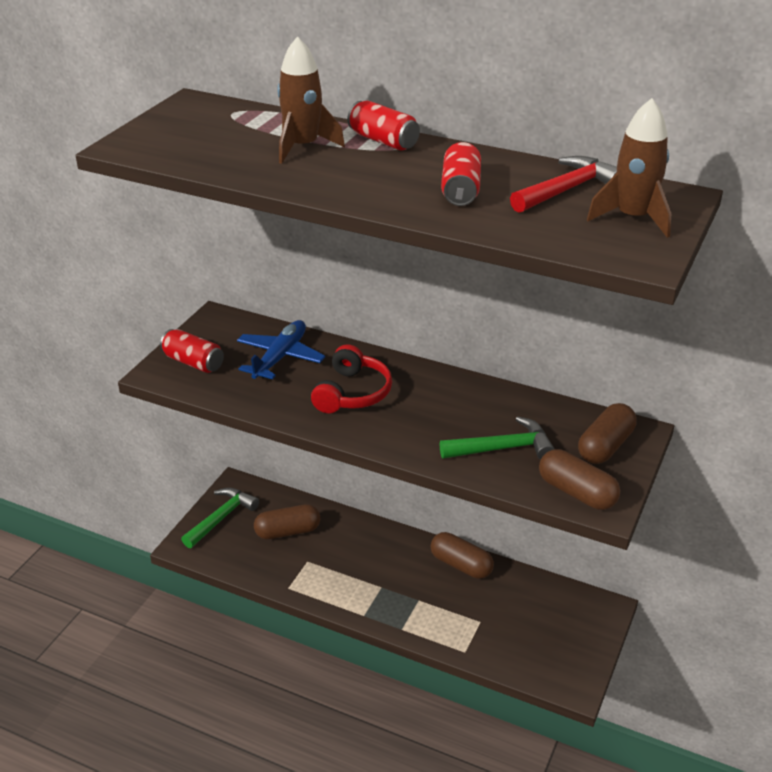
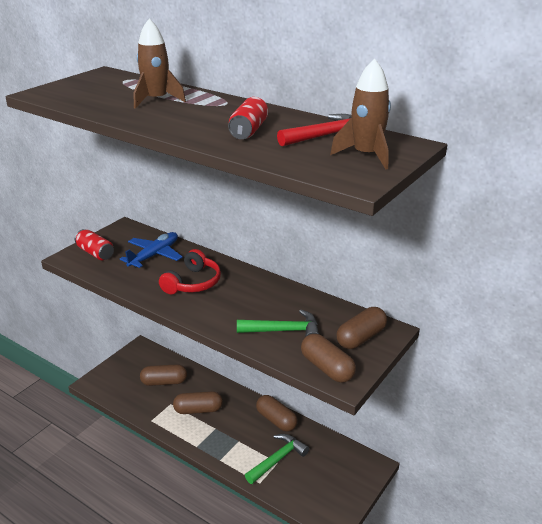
camera: 10 degrees right, 5 degrees down
(221, 518) = (123, 367): green hammer -> green hammer (278, 459)
(349, 565) = (198, 410): none -> brown capsule
(383, 141) = (214, 100): red can -> none

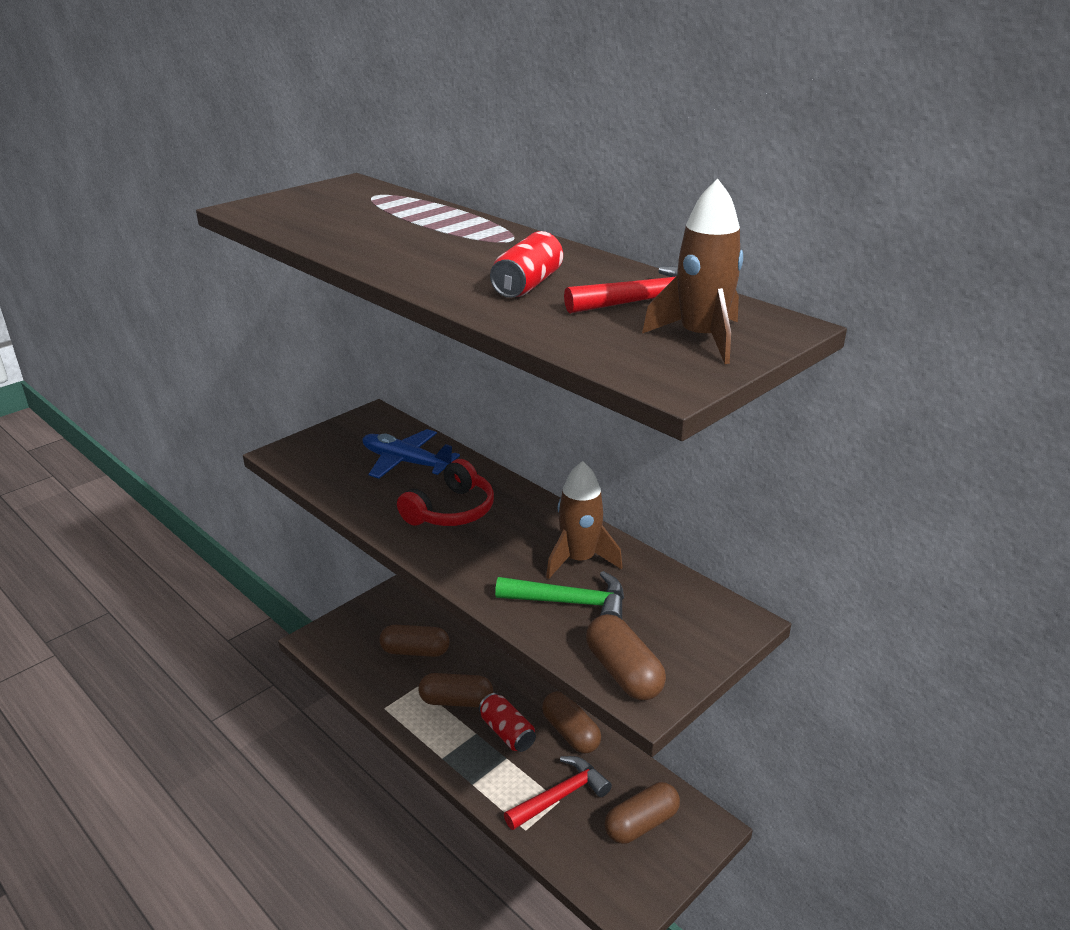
camera: 10 degrees right, 0 degrees up
(95, 253) = (322, 451): red can -> red can (507, 732)
(154, 255) = (406, 462): blue plane -> blue plane turned 105 degrees counterclockwise
(157, 100) = (408, 228): brown rocket -> brown rocket (579, 560)
(278, 459) = (561, 796): green hammer -> red hammer
(361, 337) = (690, 628): brown capsule -> brown capsule (641, 823)

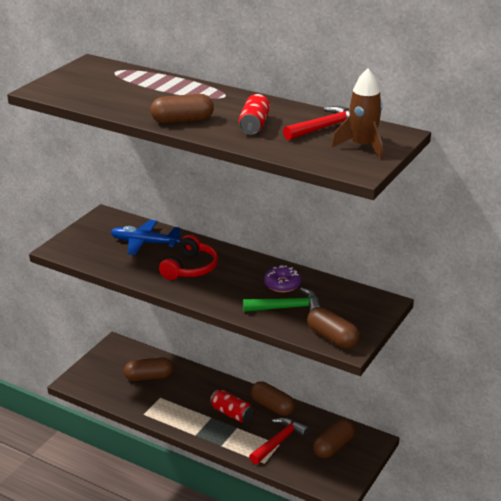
camera: 15 degrees left, 0 degrees up
(456, 701) = (190, 401): brown capsule -> brown capsule (182, 120)
(579, 560) = (282, 284): brown rocket -> purple donut

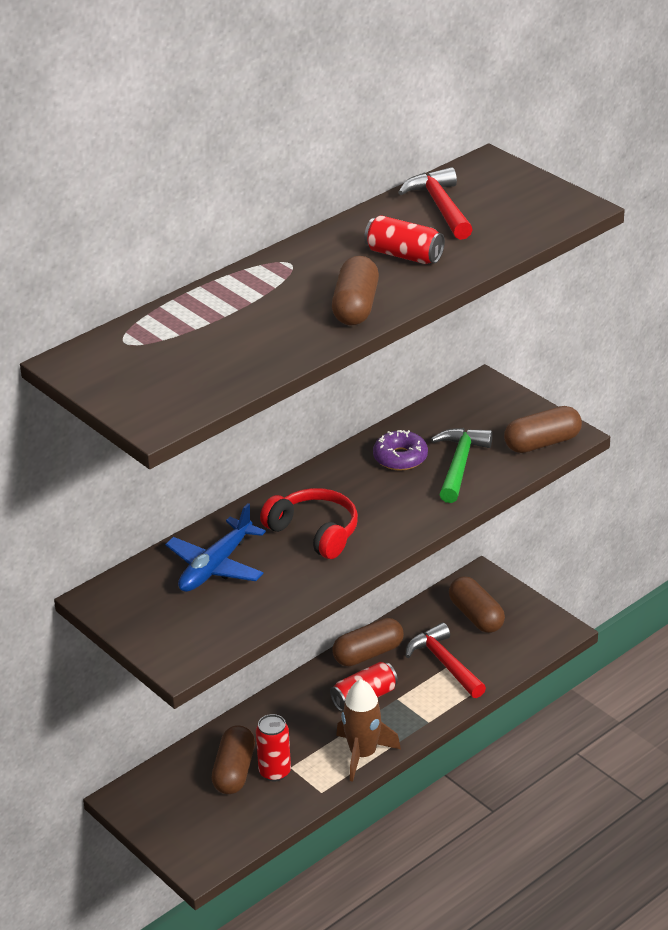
camera: 70 degrees left, 5 degrees up
(153, 392) = (275, 772): none -> red can
(362, 146) = (510, 193): brown rocket -> brown rocket (363, 754)

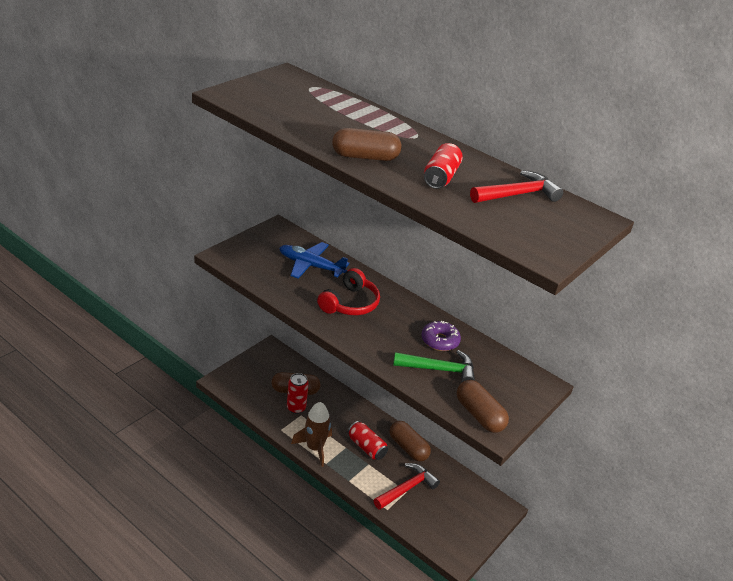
camera: 75 degrees right, 0 degrees up
(476, 616) = (459, 506): brown capsule -> none

